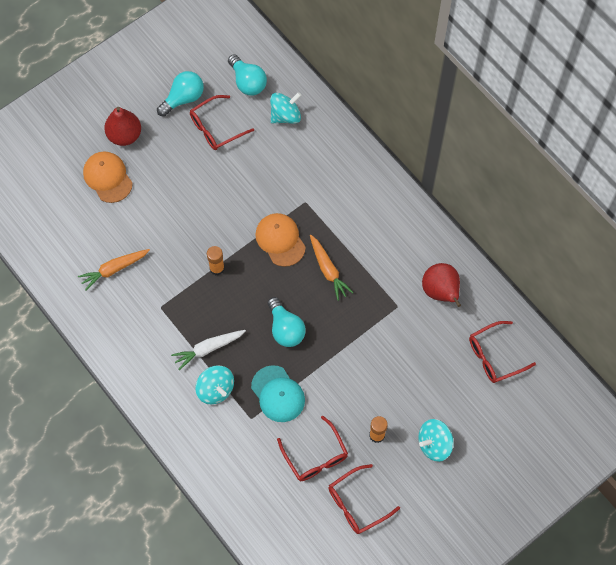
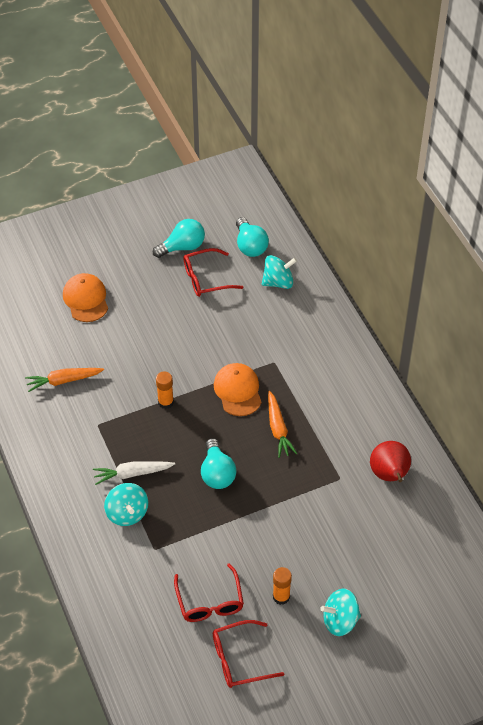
camera: 15 degrees right, 15 degrees down
(124, 135) = (115, 267): red pear -> none
(278, 394) = (189, 532): turquoise cap -> none
(495, 356) = (430, 549): red glasses -> none

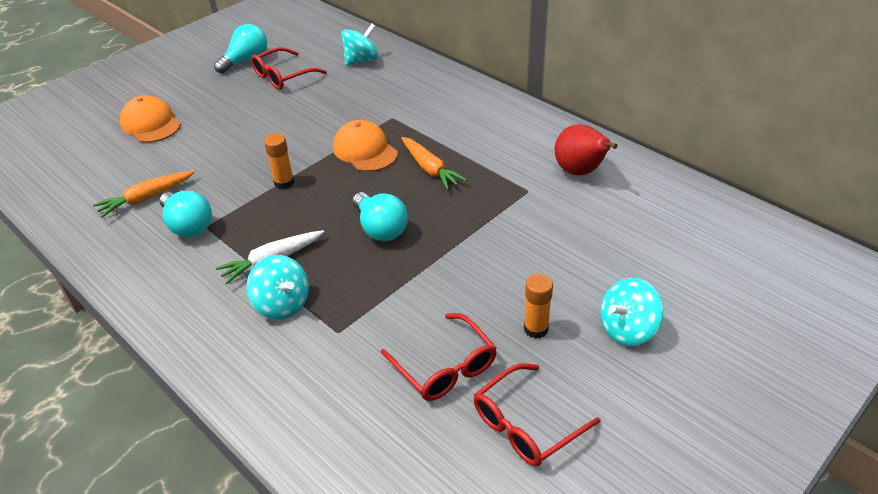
camera: 20 degrees left, 10 degrees down
(250, 246) = (318, 44): turquoise light bulb -> turquoise light bulb (188, 226)

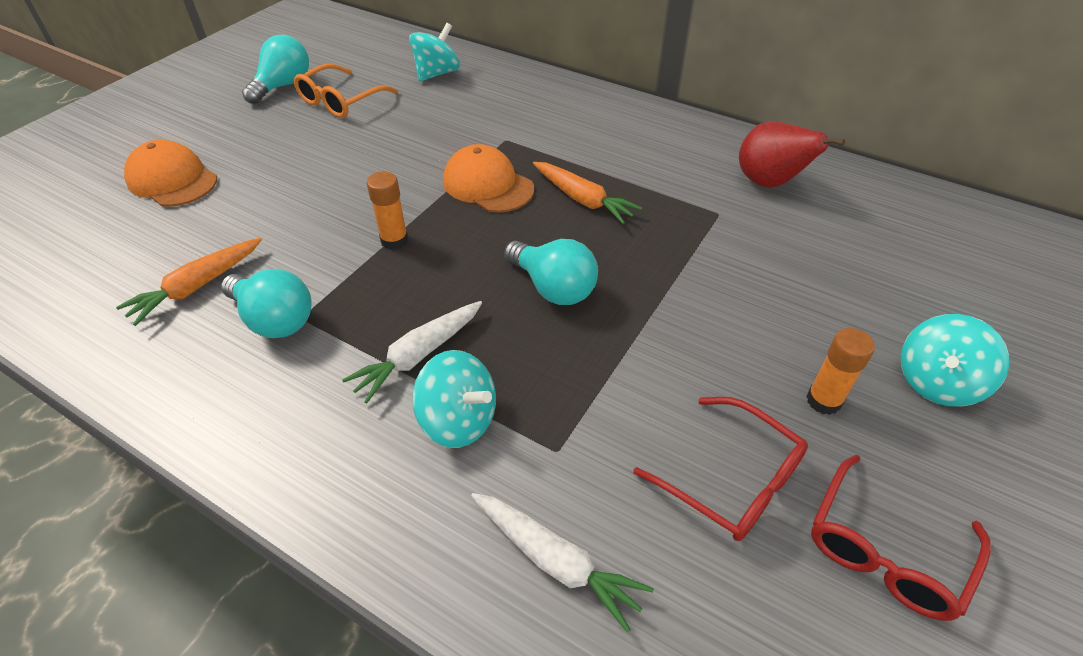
camera: 15 degrees left, 5 degrees up
(283, 76) = (341, 101): red glasses -> orange glasses
(309, 394) = (556, 561): none -> white carrot

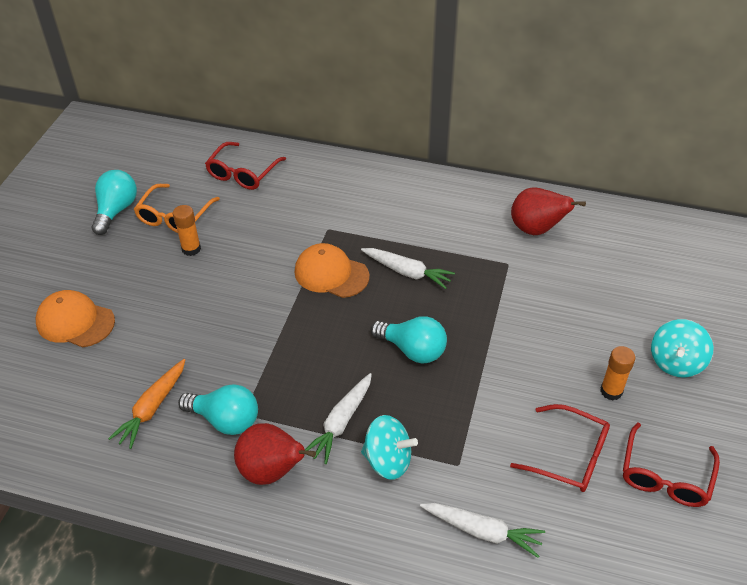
camera: 15 degrees left, 0 degrees up
(297, 396) = (272, 471): none -> red pear
(394, 240) = (282, 337): orange glue stick -> orange glue stick (191, 249)
(437, 73) = (243, 173): turquoise spinning top -> red glasses
(583, 199) = (407, 272): orange carrot -> white carrot

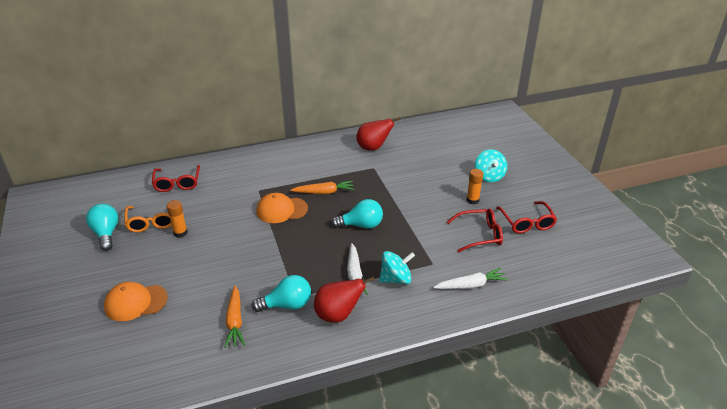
camera: 35 degrees left, 10 degrees down
(407, 272) = (324, 192): white carrot -> orange carrot

